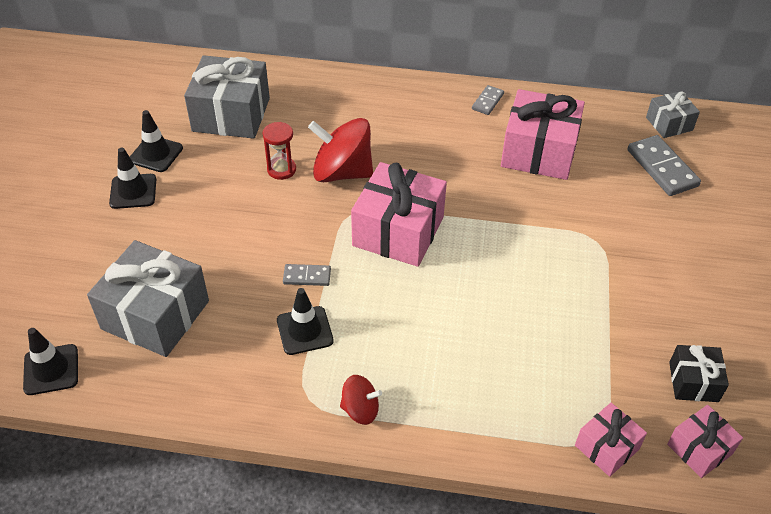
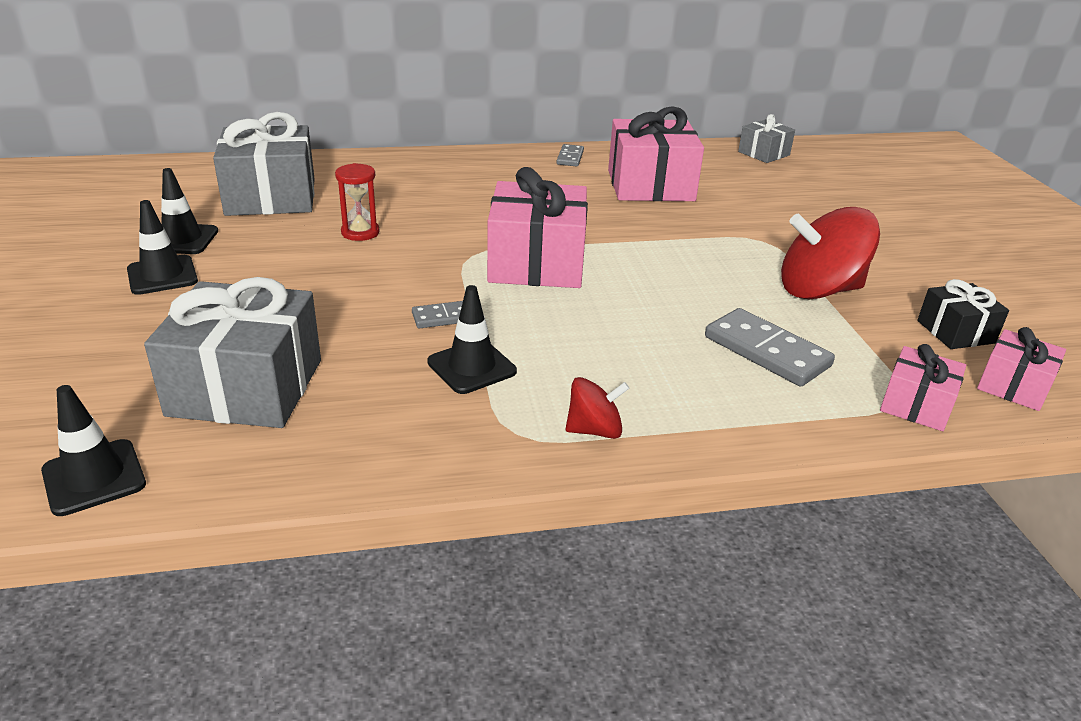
camera: 20 degrees left, 15 degrees down
(342, 172) = (438, 226): red spinning top -> red spinning top (819, 290)
(662, 168) = (783, 182): grey domino -> grey domino (767, 351)

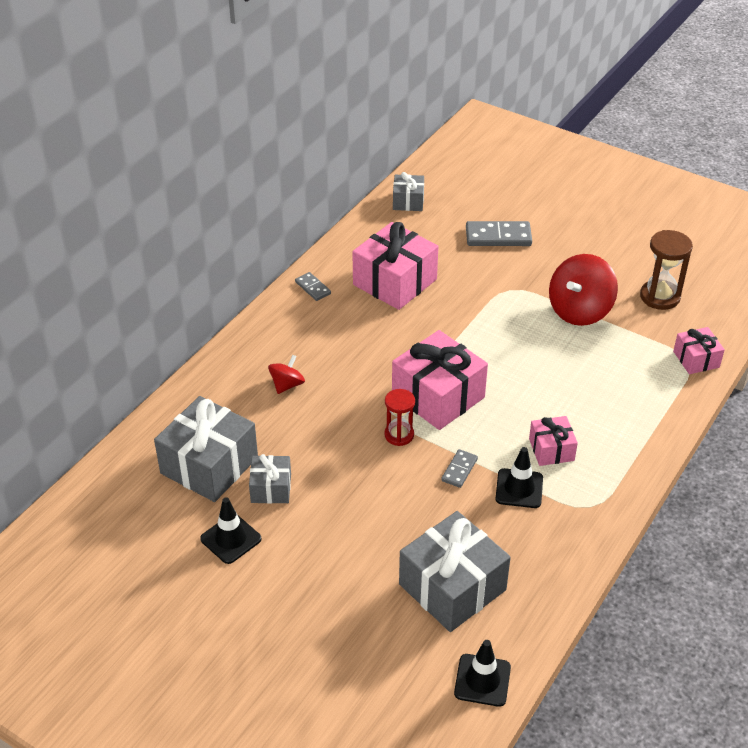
camera: 45 degrees left, 10 degrees up
(162, 275) = (276, 569): black traffic cone -> none
(277, 232) = (271, 488): none -> grey gift
(360, 232) = (314, 449): red hourglass -> red hourglass (399, 435)
(594, 430) = (613, 478): red spinning top -> red spinning top (287, 385)
(767, 351) = (611, 373): grey domino -> grey domino (498, 236)
(955, 332) = (660, 297): black gift -> brown hourglass
(1013, 386) = (713, 317): pink gift -> pink gift (551, 449)

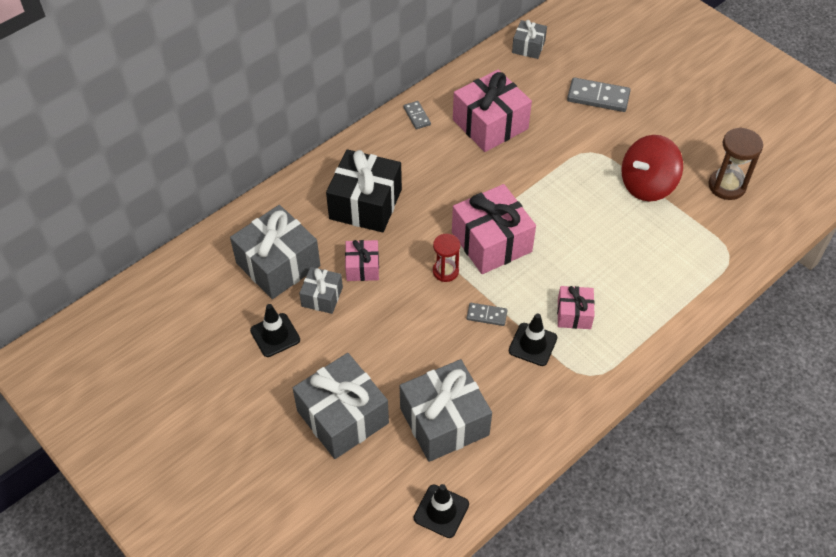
camera: 15 degrees right, 10 degrees up
(287, 385) = (365, 204): red spinning top -> black gift
(337, 607) = (342, 417): none -> grey gift
(459, 470) = (486, 315): grey domino -> grey domino turned 60 degrees clockwise
(696, 359) = (738, 255): pink gift -> pink gift (362, 267)

